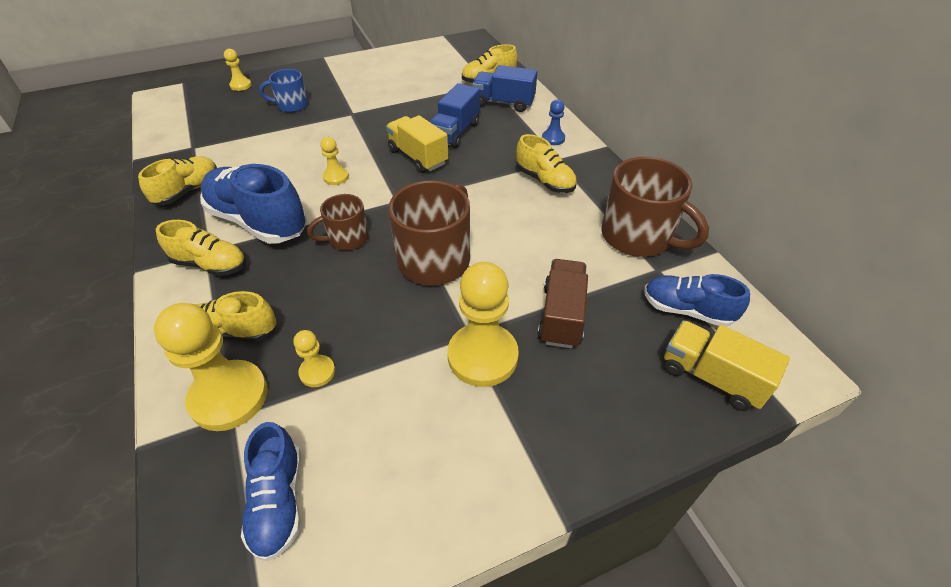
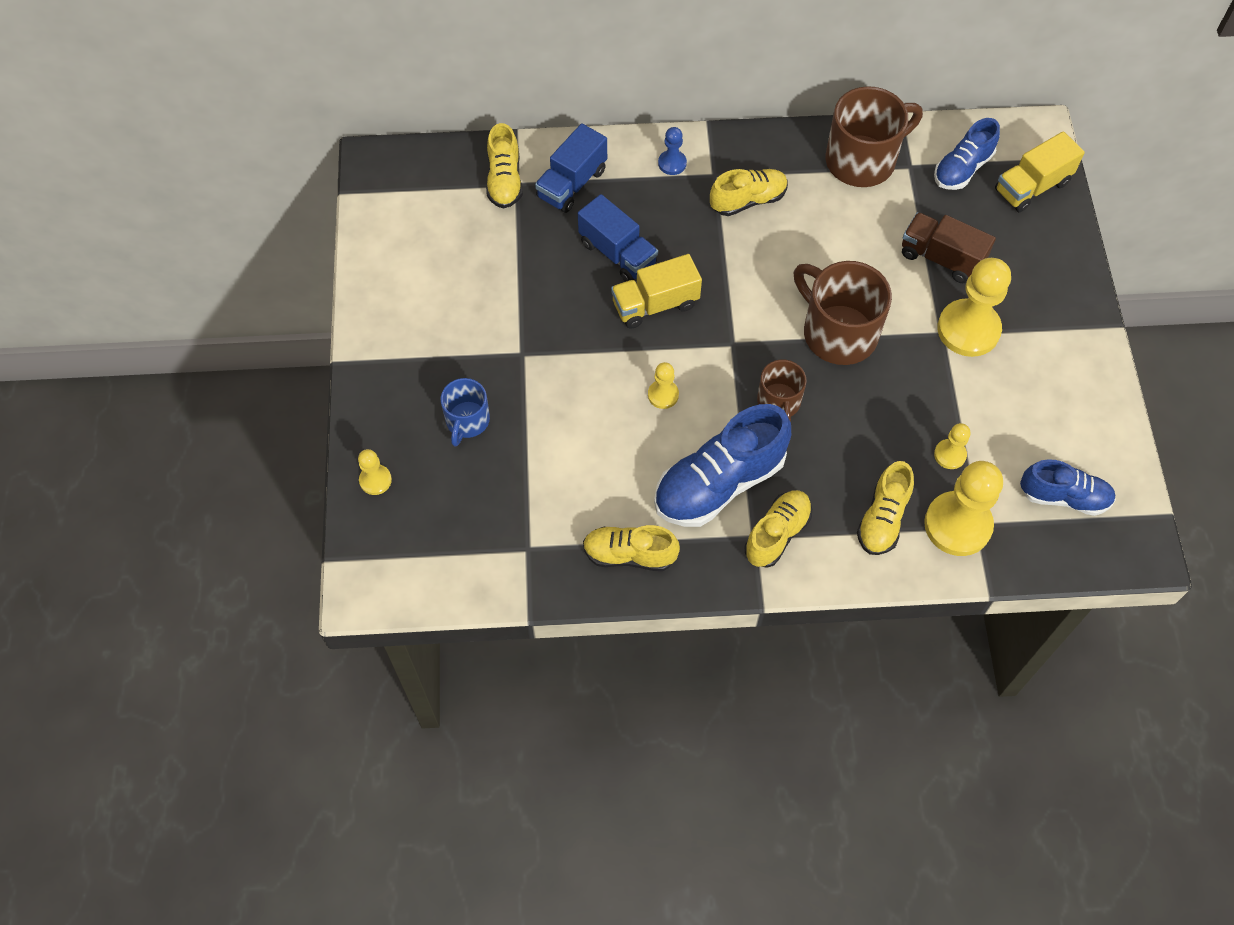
camera: 70 degrees left, 15 degrees up
(188, 190) = (629, 555): yellow shoe -> yellow shoe turned 45 degrees counterclockwise

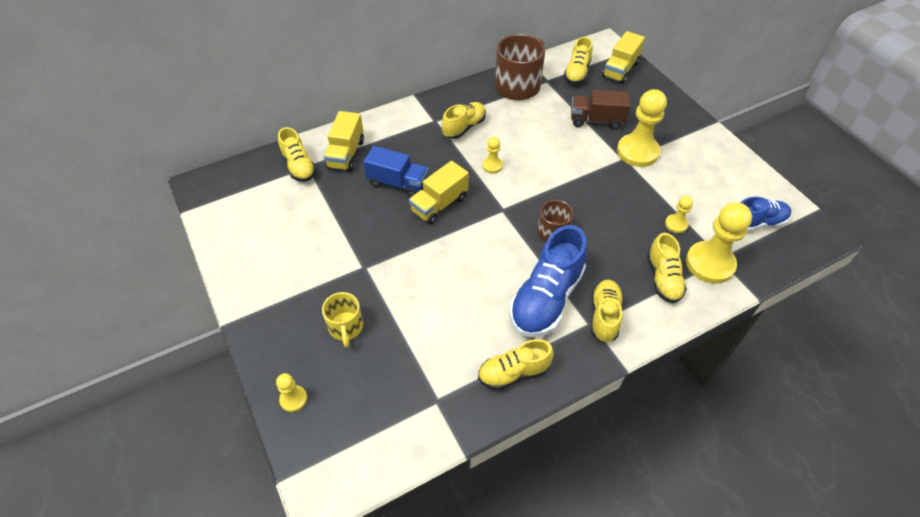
camera: 25 degrees left, 10 degrees down
(467, 421) = (346, 327): blue mug -> yellow mug
(572, 184) = (346, 154): blue truck -> yellow truck
(663, 395) = (476, 257): yellow pawn -> yellow pawn (492, 166)
(672, 163) = (405, 123): blue pawn -> none
(837, 332) = (563, 180): brown mug -> none
(962, 169) = (577, 73): blue shoe -> yellow shoe

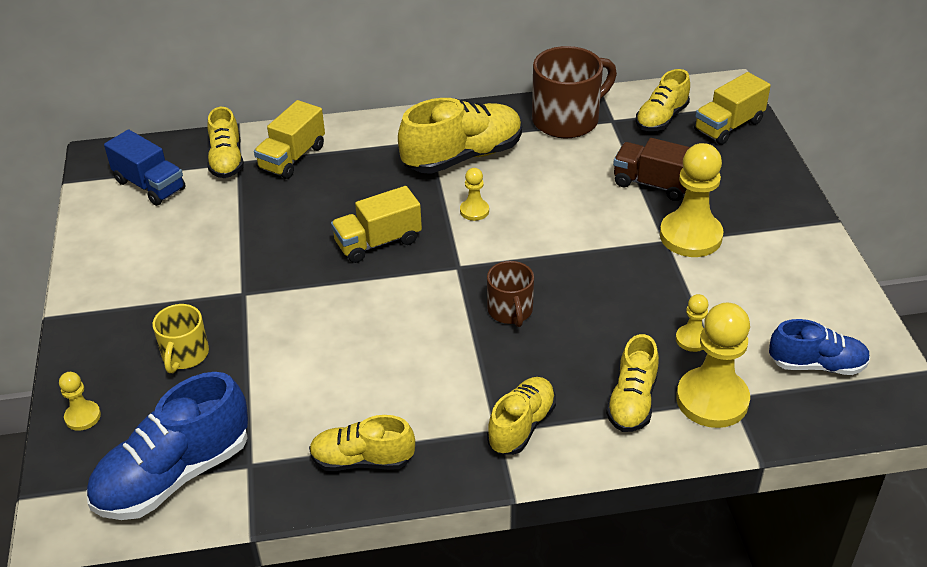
camera: 20 degrees right, 10 degrees down
(398, 183) = (338, 206): blue truck -> blue truck (150, 185)
(464, 127) = (463, 156): yellow shoe -> yellow shoe, size x1.65
(546, 298) = (455, 385): blue shoe -> blue shoe (174, 475)

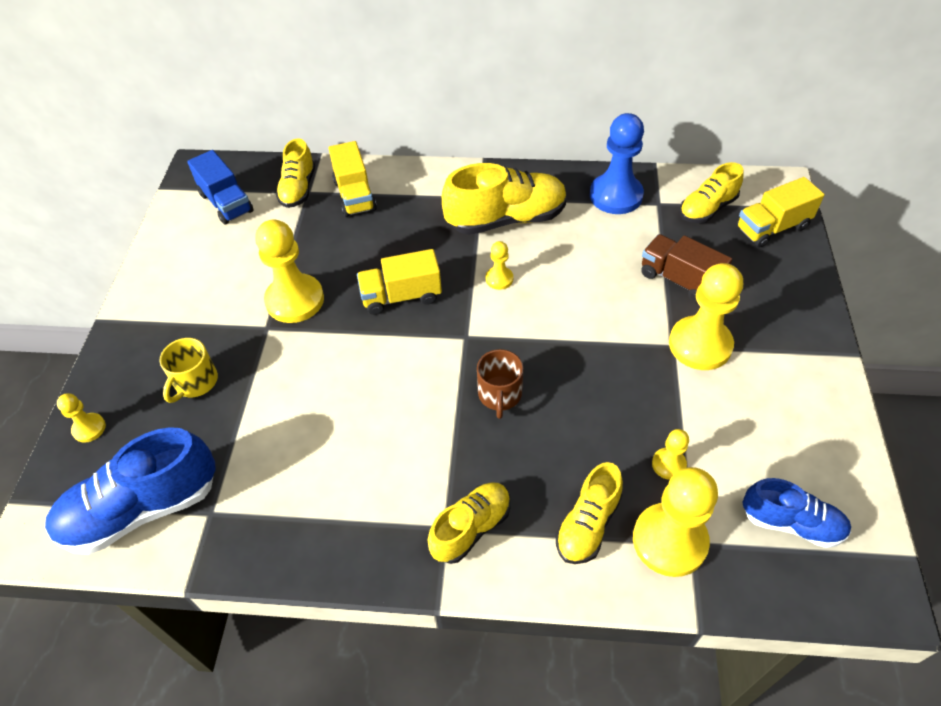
camera: 15 degrees right, 10 degrees up
(264, 263) = (295, 300): none -> yellow pawn
(292, 158) = (355, 195): yellow truck -> yellow truck turned 60 degrees counterclockwise
(362, 460) = (311, 532): yellow shoe -> none
(567, 119) = (616, 196): brown mug -> blue pawn

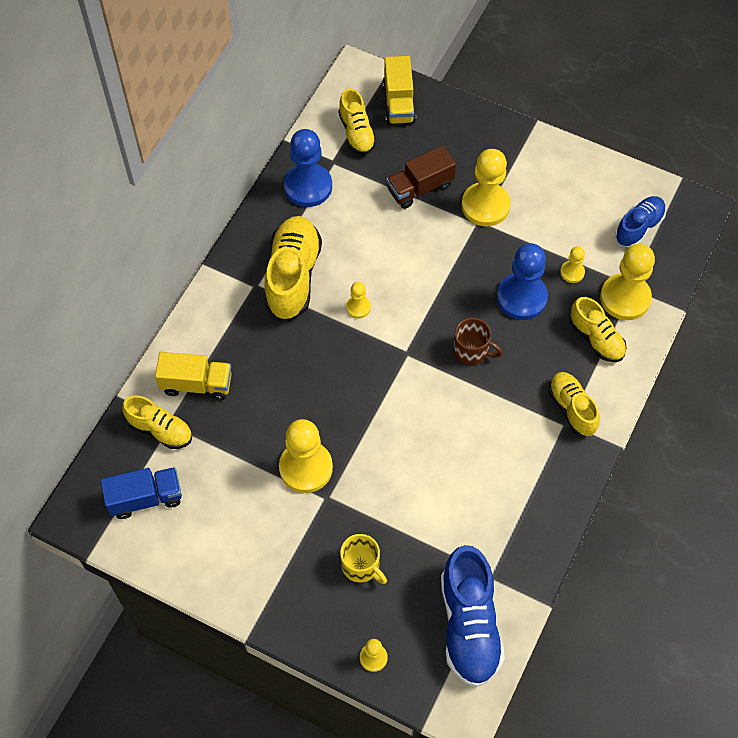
camera: 70 degrees left, 10 degrees up
(401, 296) = (342, 385): yellow truck -> none
(598, 421) = (521, 297): none -> blue pawn

